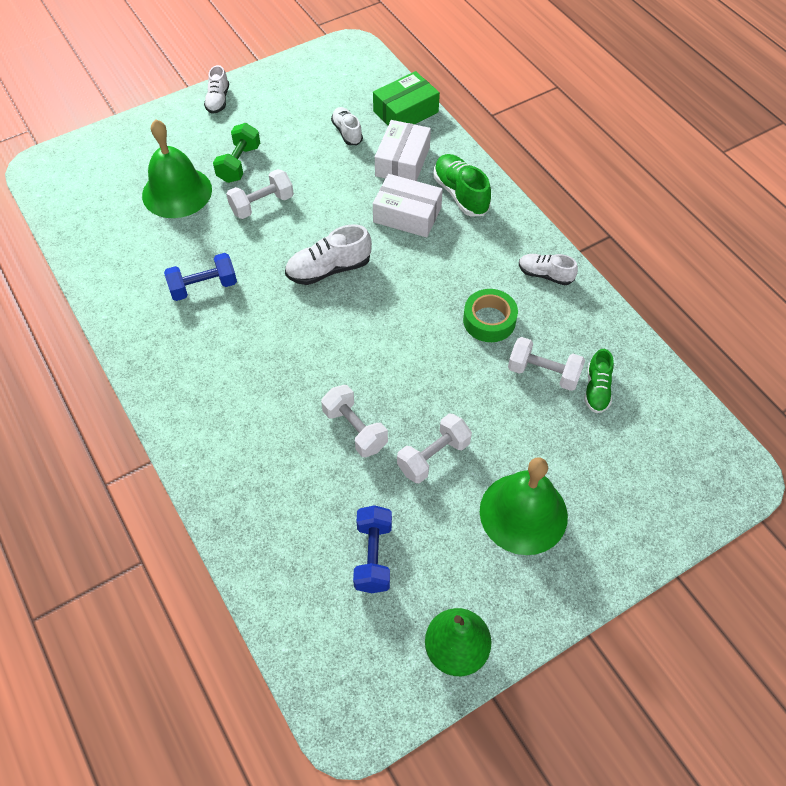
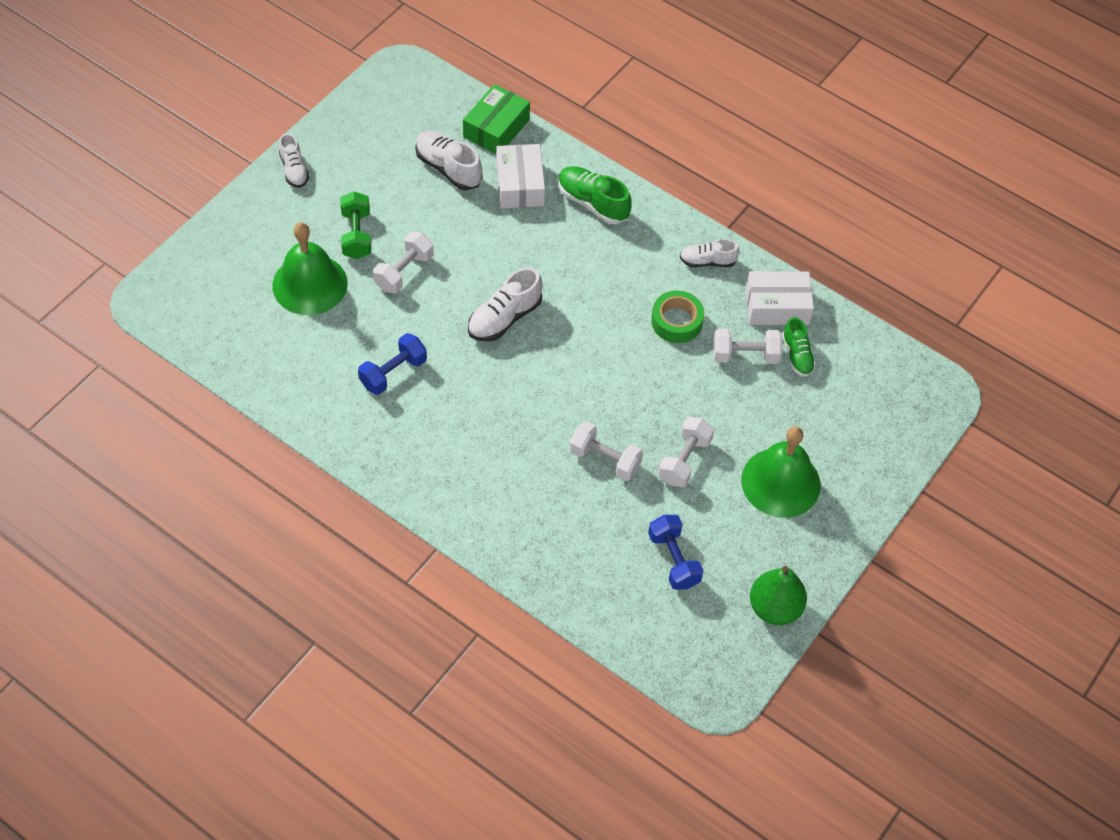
camera: 25 degrees left, 0 degrees up
(347, 132) = (448, 168): white shoe -> white shoe, size x1.53
(407, 215) = (552, 239): white box -> white box (777, 306)

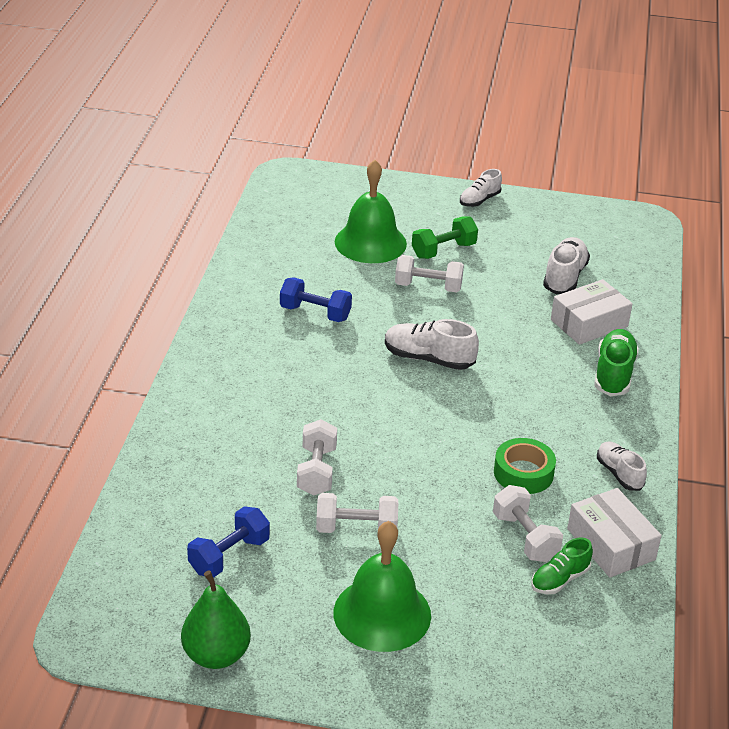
camera: 65 degrees right, 20 degrees down
(496, 128) = (638, 290): green box -> none

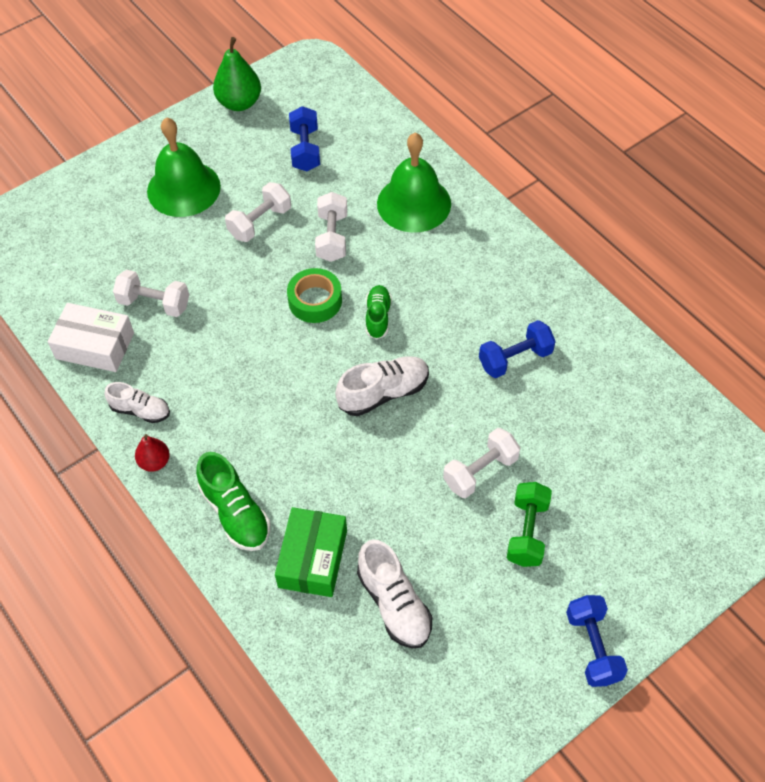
camera: 135 degrees right, 20 degrees up
(316, 471) = (332, 237): white dumbbell -> white dumbbell turned 45 degrees clockwise
(370, 242) = (591, 479): green bell -> green bell (414, 203)
(479, 200) = (593, 647): white shoe -> blue dumbbell
(523, 473) = (205, 351): green tape -> green tape (315, 301)
(560, 579) = (104, 293): green shoe -> green shoe (378, 317)
(589, 323) = (313, 558): white box -> green box
(641, 437) = (155, 462): none -> red pear

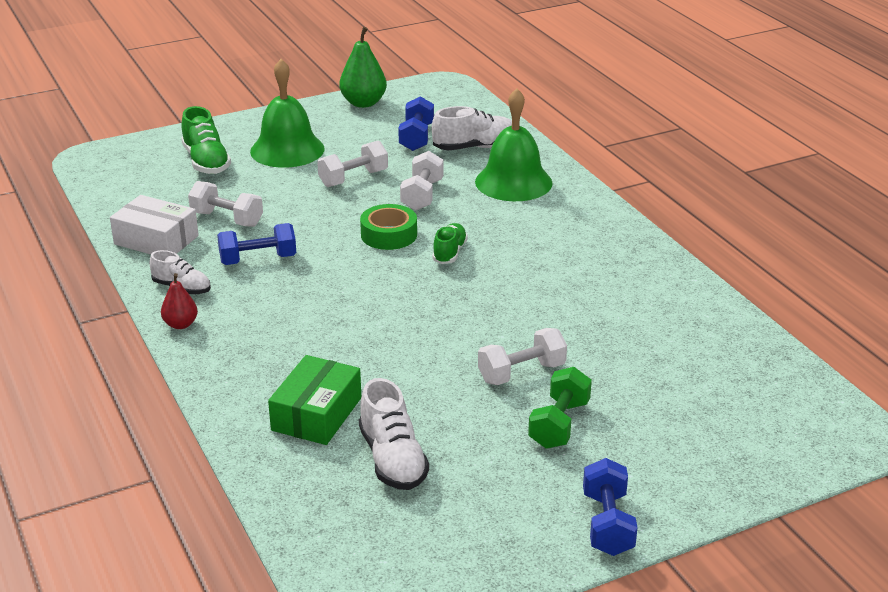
camera: 10 degrees right, 25 degrees down
(235, 513) = (248, 370): green shoe -> green shoe (206, 162)
(383, 393) = (436, 305): white shoe -> white shoe (475, 147)
(515, 359) = (585, 297): blue dumbbell -> blue dumbbell (258, 259)

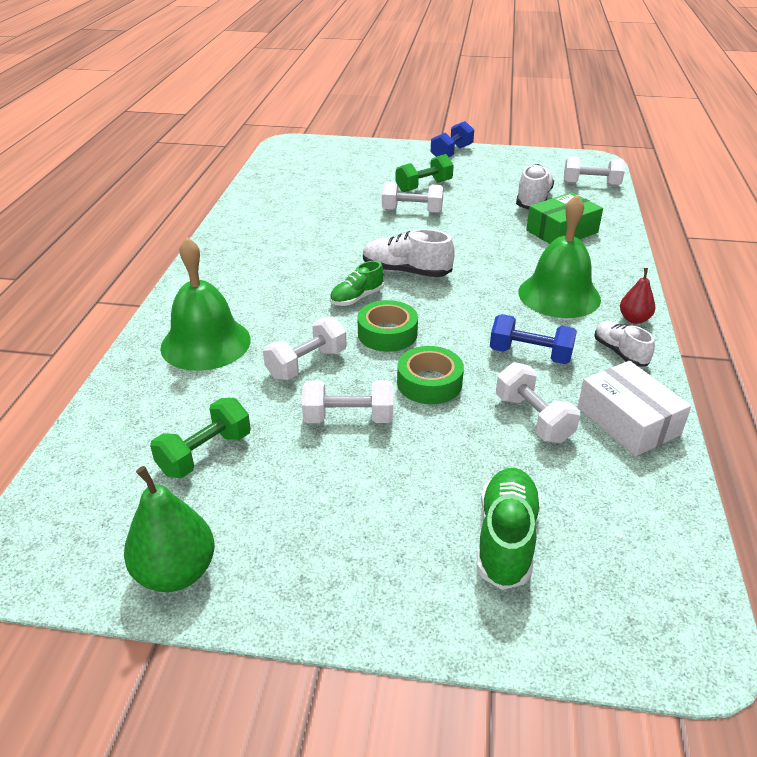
camera: 145 degrees left, 5 degrees up
(287, 150) = (379, 510): green bell -> green bell (559, 295)
(320, 214) = (429, 383): none -> green tape
(333, 536) = (591, 184): none -> white dumbbell
(416, 137) = (205, 453): blue dumbbell -> green dumbbell
(475, 147) = (169, 405): white shoe -> white shoe (406, 272)

